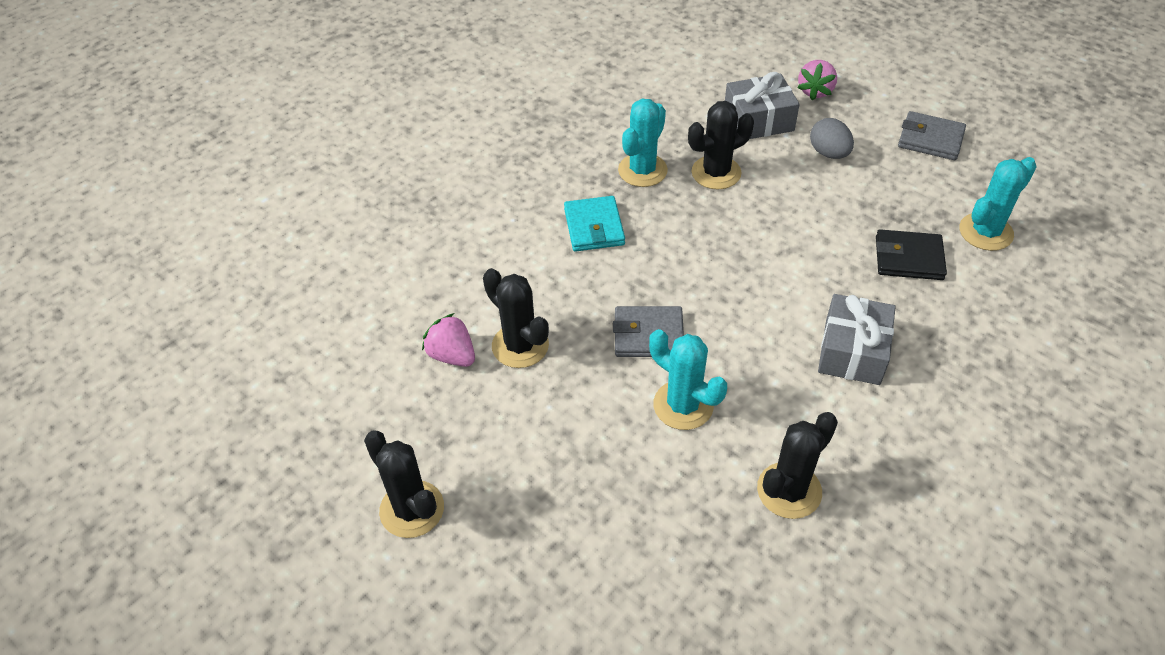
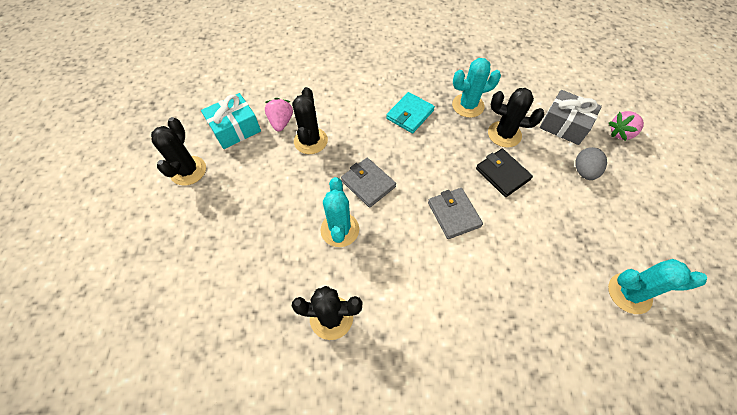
camera: 45 degrees right, 10 degrees up
(402, 411) = (235, 129): none -> turquoise gift
(852, 351) = (455, 283): grey gift -> none
(908, 258) = (556, 265): black wallet -> black wallet (502, 174)
(930, 139) = (663, 212): grey wallet -> grey wallet (453, 214)

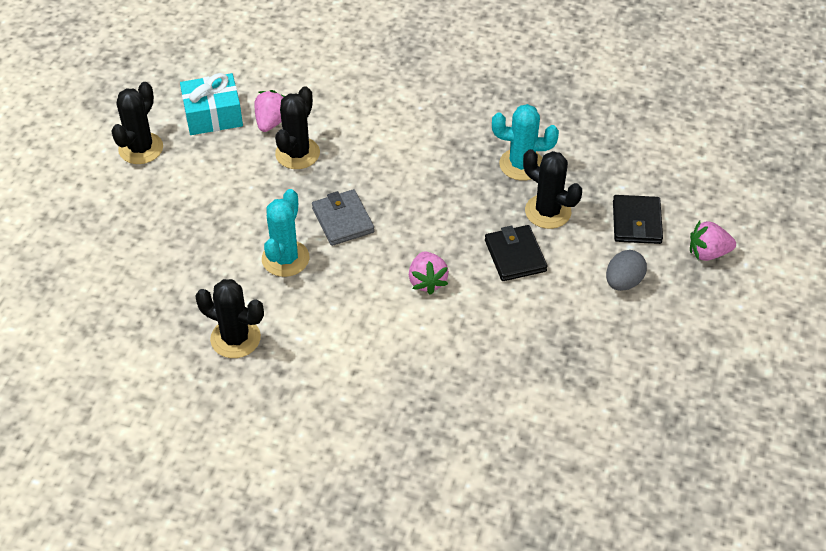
camera: 20 degrees right, 10 degrees down
(410, 114) = (438, 155): turquoise wallet -> none
(453, 214) = (427, 281): grey wallet -> pink strawberry
(564, 125) = (636, 222): grey gift -> black wallet
(629, 293) = (585, 418): turquoise cactus -> none

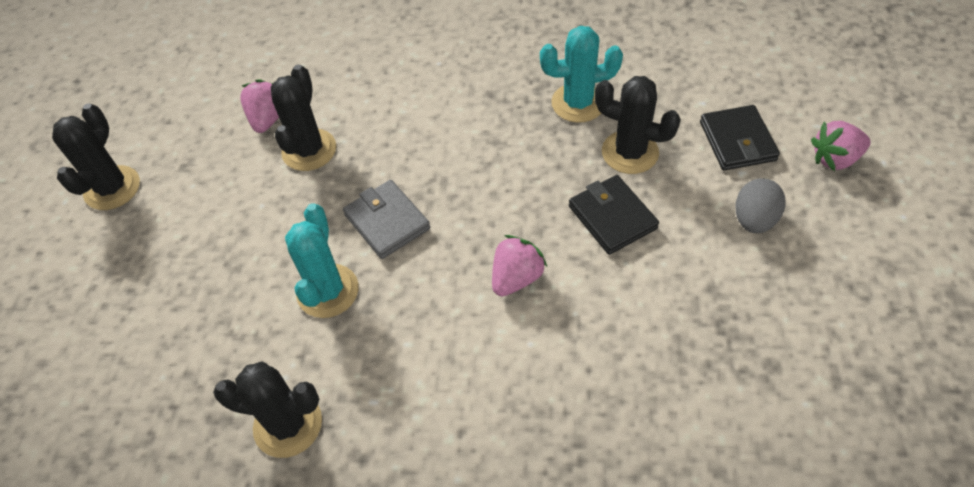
camera: 10 degrees left, 5 degrees up
(213, 115) = (195, 126): turquoise gift -> none
(427, 281) = (516, 278): pink strawberry -> pink strawberry turned 120 degrees counterclockwise

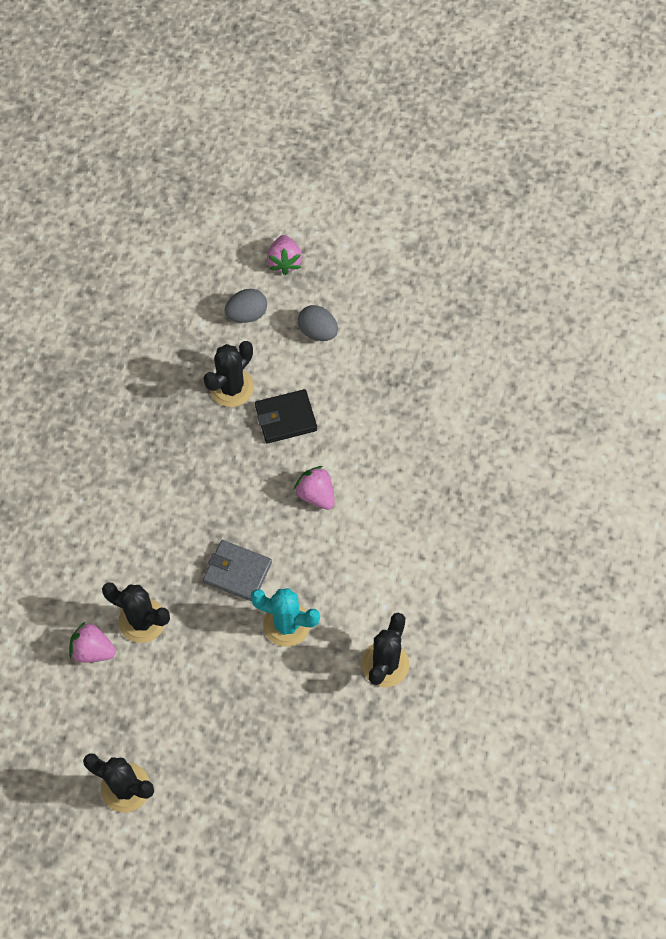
camera: 80 degrees left, 10 degrees up
(387, 222) = (237, 572): grey wallet -> grey wallet turned 45 degrees clockwise
(578, 103) = (168, 407): turquoise cactus -> none
(737, 141) = (247, 314): black wallet -> grey egg

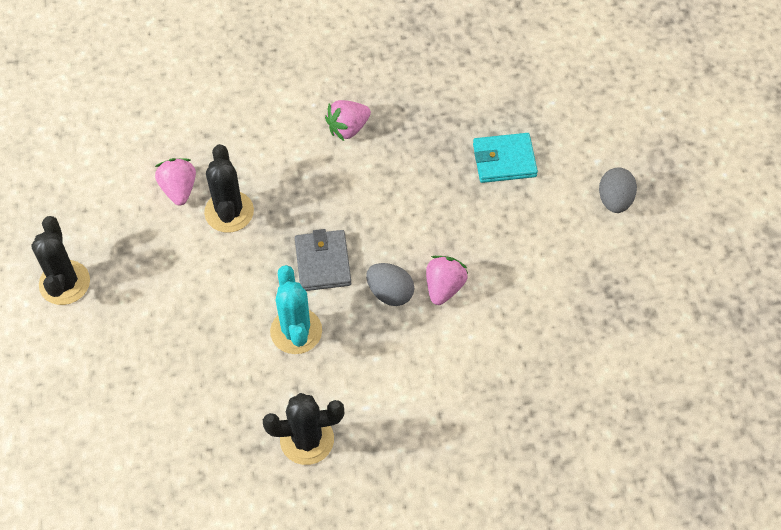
camera: 60 degrees right, 5 degrees down
(231, 387) = (504, 160): black cactus -> turquoise wallet
(247, 314) = (588, 133): grey egg -> grey egg (390, 293)
(284, 261) = (666, 134): pink strawberry -> pink strawberry (348, 128)
(286, 418) = (505, 220): black wallet -> none

